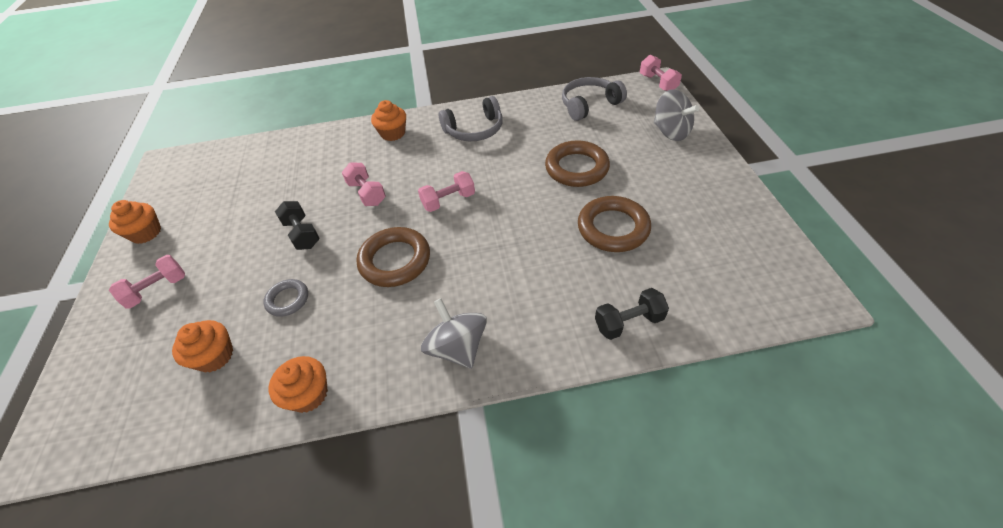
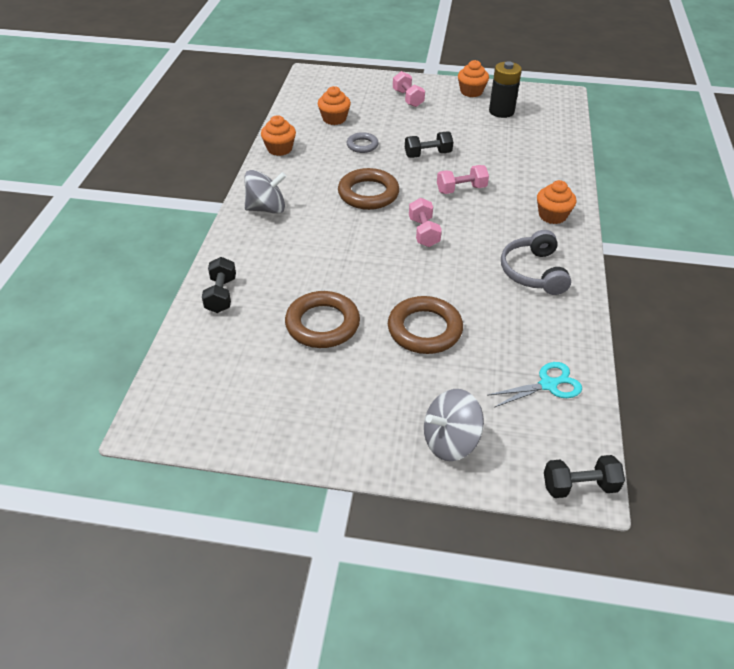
camera: 105 degrees right, 5 degrees down
(200, 198) = (501, 111): none -> black battery
(589, 105) = (548, 385): grey headphones -> turquoise scissors
(658, 83) = (579, 486): pink dumbbell -> black dumbbell

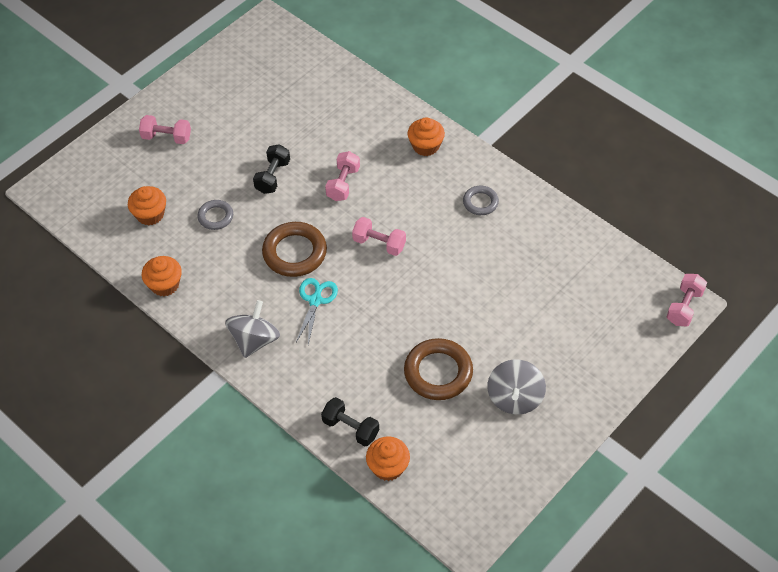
camera: 55 degrees left, 10 degrees up
(424, 329) = (491, 309): brown ring -> none
(450, 441) = (605, 355): grey spinning top -> grey spinning top (515, 398)
(471, 92) = (200, 83): orange cupcake -> orange cupcake (388, 467)
(501, 111) = (252, 82): black battery -> none
(533, 272) = (480, 202): grey headphones -> grey ring
(548, 385) = (595, 268): turquoise scissors -> turquoise scissors (315, 300)
(579, 486) = (684, 307): black dumbbell -> pink dumbbell

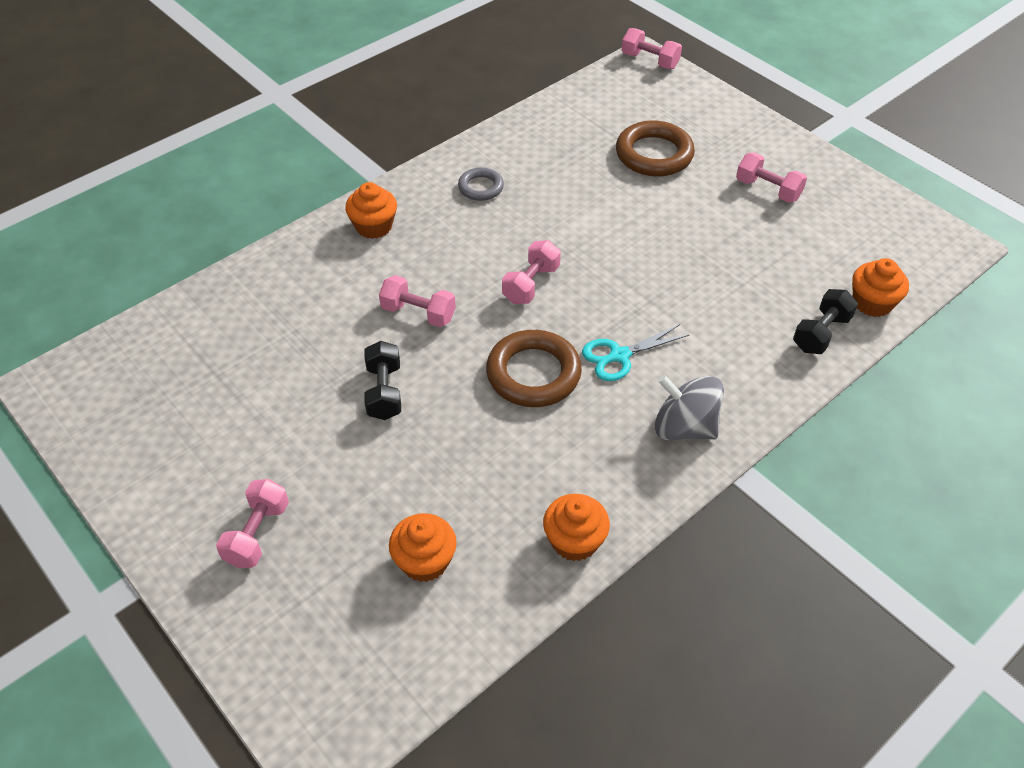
camera: 85 degrees left, 5 degrees down
(215, 217) = (448, 467): grey ring -> none
(273, 176) = (384, 392): black dumbbell -> black dumbbell turned 60 degrees clockwise
(315, 300) = (619, 356): turquoise scissors -> turquoise scissors turned 45 degrees counterclockwise
(438, 372) = (735, 247): brown ring -> brown ring (654, 154)
(515, 398) = (768, 190): grey spinning top -> pink dumbbell

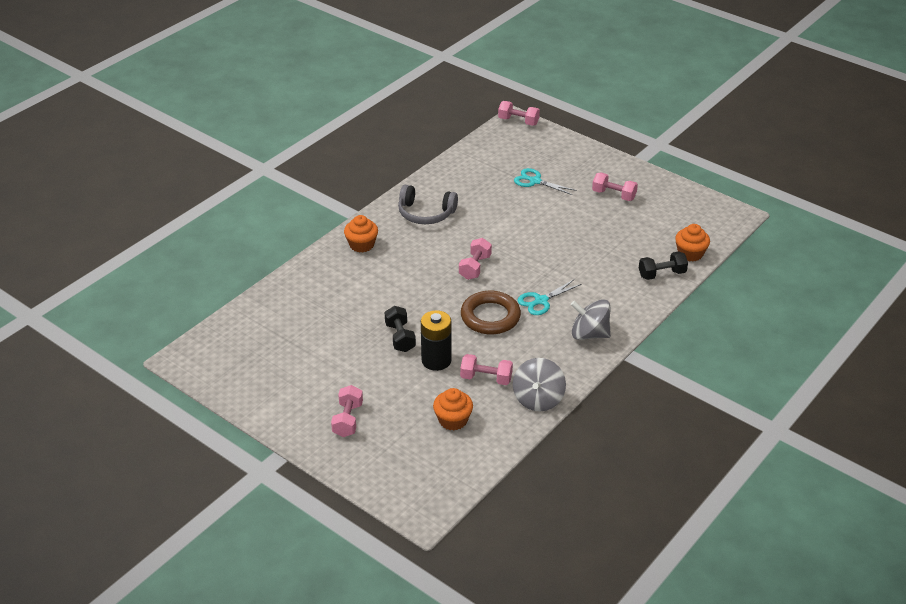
camera: 10 degrees left, 10 degrees down
(418, 313) = (407, 292): pink dumbbell -> pink dumbbell (486, 378)
(428, 442) = (436, 360): none -> black battery
(481, 187) = (425, 213): grey ring -> grey headphones
(574, 541) = (538, 399): orange cupcake -> grey spinning top
(654, 154) = (535, 181): brown ring -> turquoise scissors
(821, 333) = (661, 274): black dumbbell -> black dumbbell turned 45 degrees clockwise

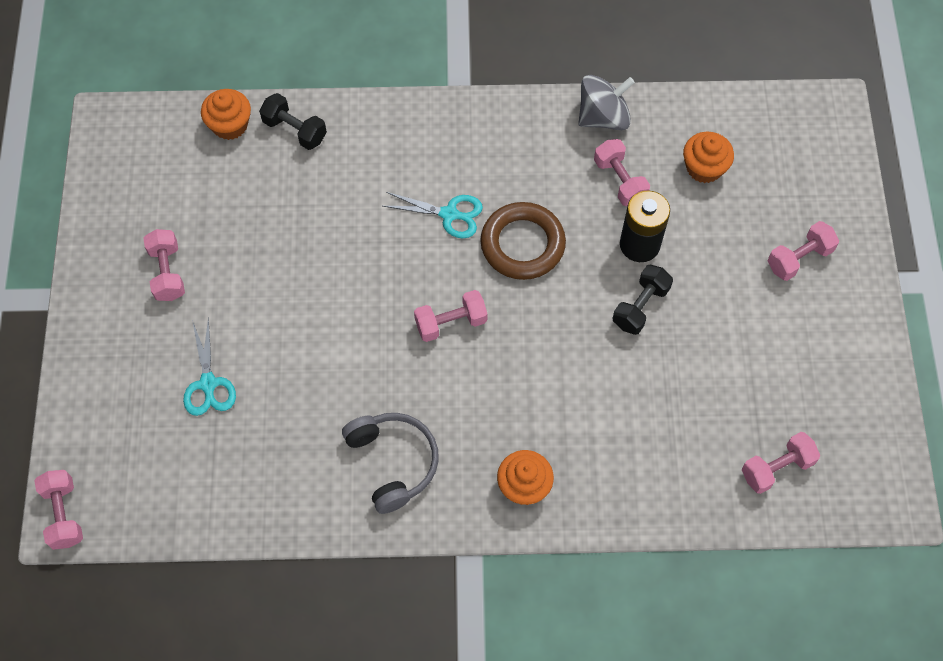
camera: 130 degrees left, 25 degrees up
(255, 329) = (776, 468): none -> pink dumbbell
(589, 334) = (462, 135): grey spinning top -> none

